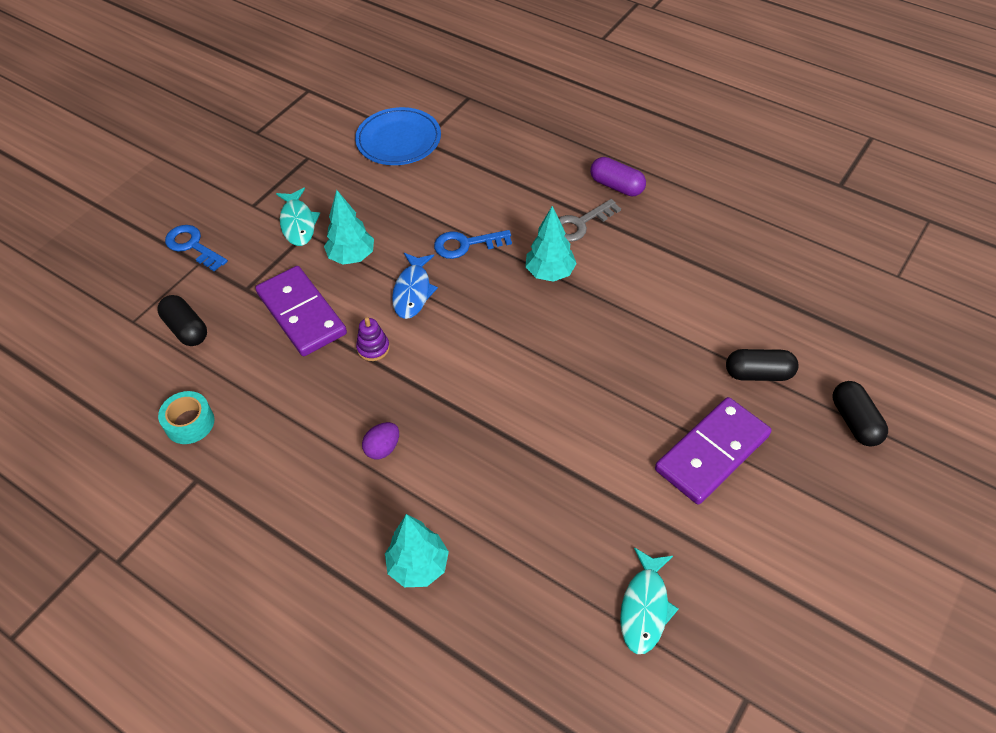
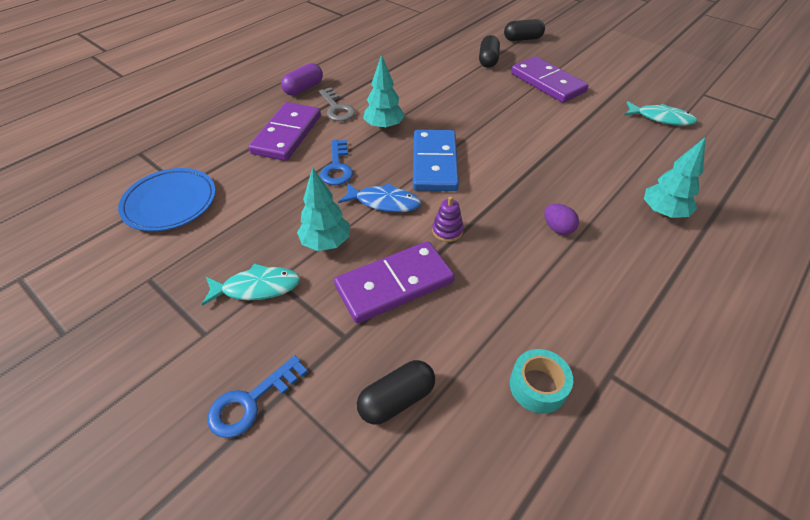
camera: 85 degrees left, 5 degrees down
(485, 328) = (435, 163): none -> blue domino
(518, 192) = (287, 134): none -> purple domino

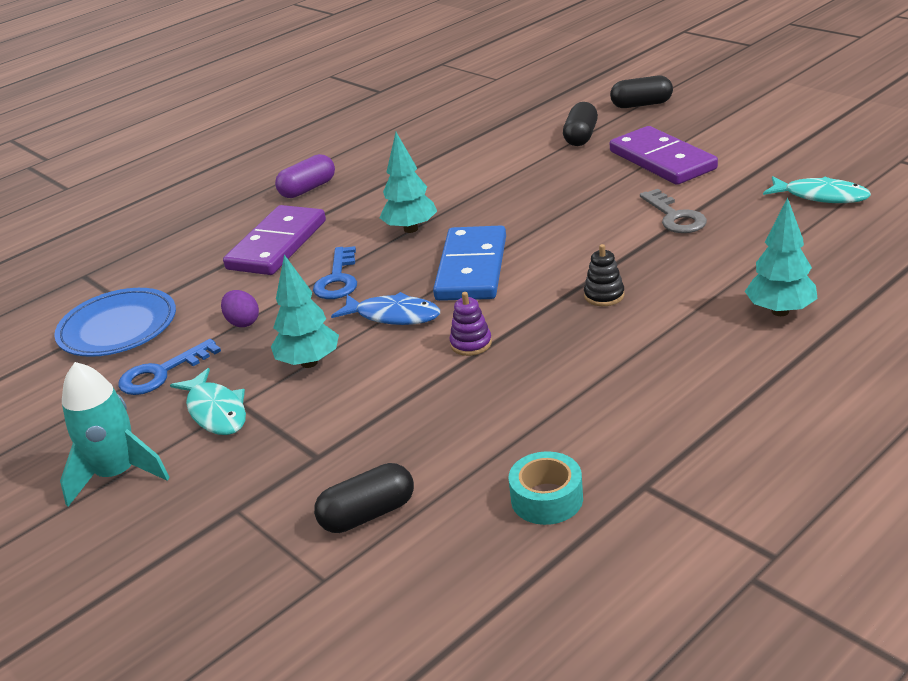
camera: 10 degrees right, 15 degrees down
(180, 350) = (117, 474): none -> turquoise rocket
(251, 402) = (195, 519): blue key -> blue key (162, 373)
(257, 288) = (216, 411): turquoise fish -> turquoise fish turned 60 degrees clockwise
(337, 108) = (350, 210): grey key -> grey key (675, 217)
(394, 284) = (389, 403): purple domino -> none
(535, 192) = (604, 295): none -> black stacking toy
(557, 228) = (623, 335): purple egg -> purple egg (243, 322)

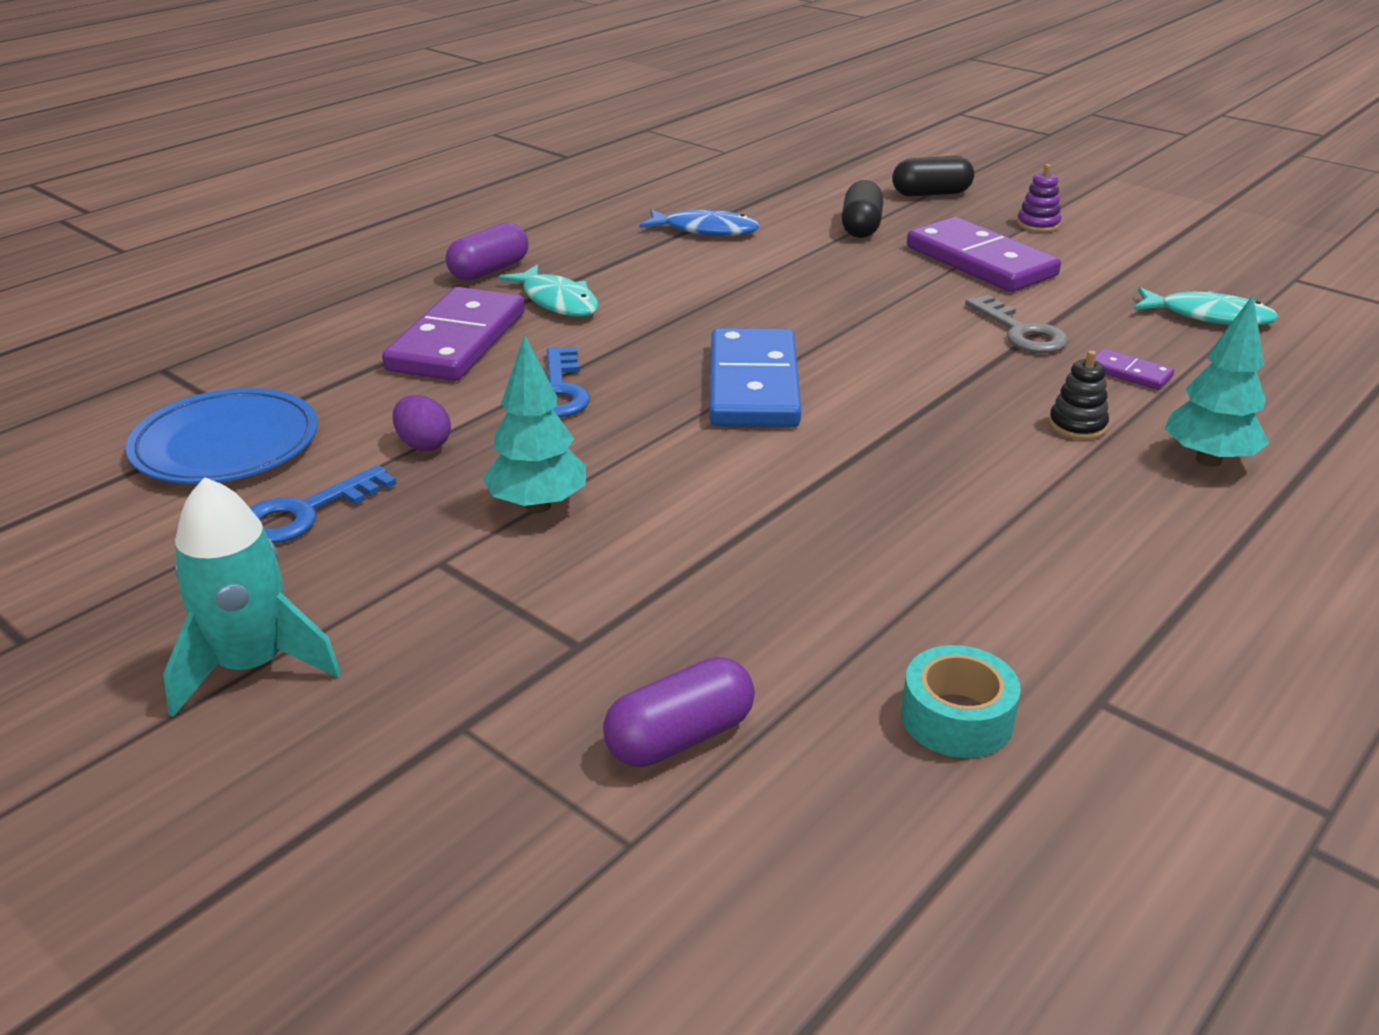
camera: 10 degrees left, 0 degrees up
(216, 411) = (402, 572): turquoise fish -> turquoise fish (557, 301)
(368, 514) = (680, 737): black capsule -> purple capsule
(393, 316) = (653, 444): blue fish -> blue fish (705, 230)
(411, 229) = (652, 330): turquoise tree -> none
(471, 344) = (779, 487): purple stacking toy -> purple stacking toy (1038, 224)
(604, 295) = (954, 429): black stacking toy -> black stacking toy (1077, 426)
(744, 246) = (1129, 373): none -> purple domino

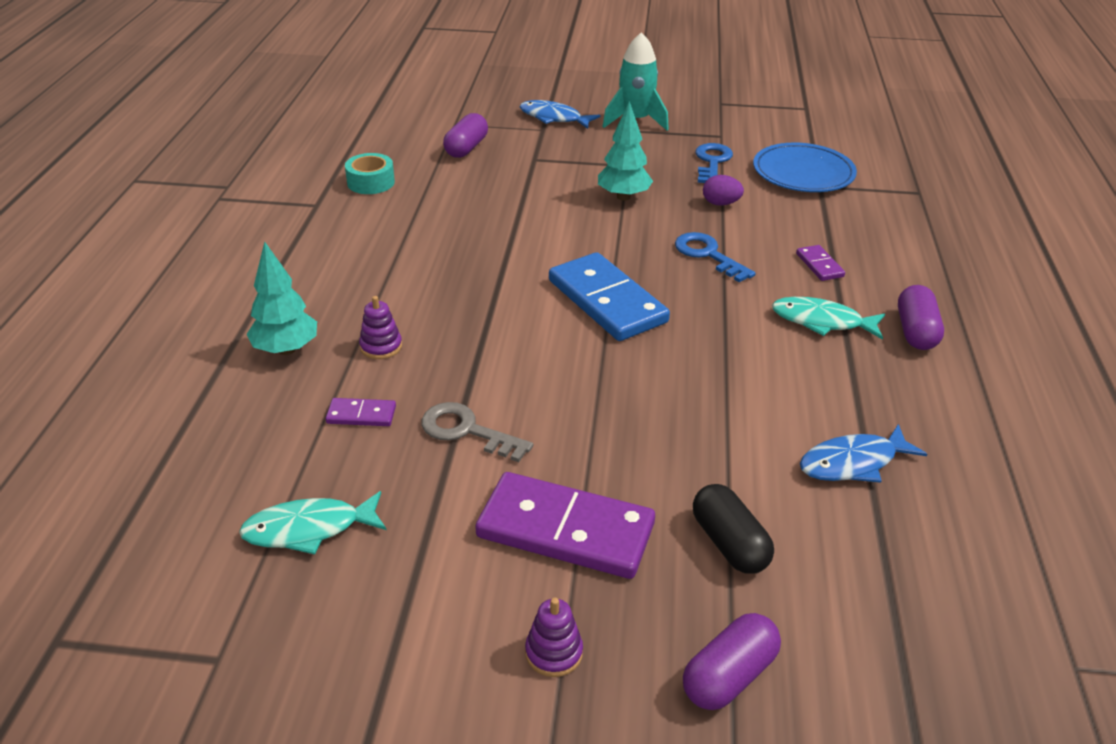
camera: 145 degrees right, 5 degrees up
(391, 754) = (554, 118): none -> blue fish
(457, 341) = (819, 265): purple domino -> purple domino, size x0.45
(931, 194) = (729, 676): black capsule -> purple capsule
(1077, 426) = (381, 346): black stacking toy -> purple stacking toy

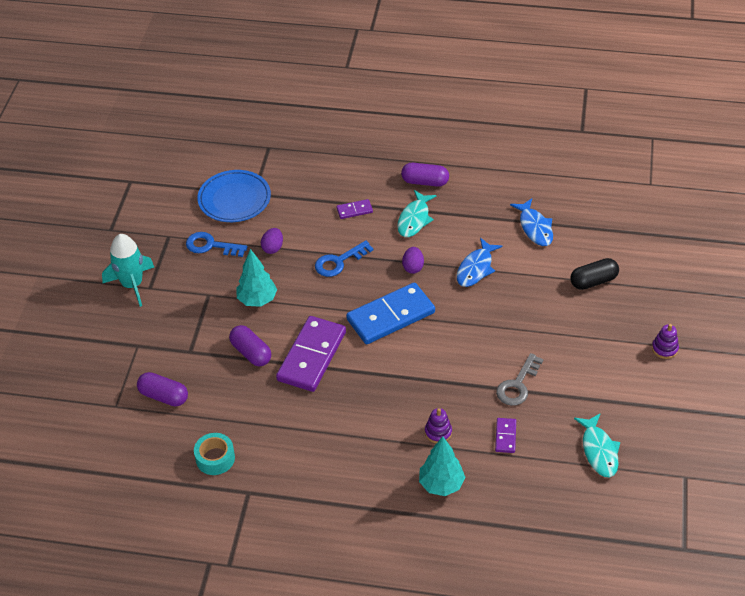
camera: 85 degrees left, 10 degrees up
(554, 118) = (117, 337): blue fish -> blue fish (476, 268)
(565, 530) = (590, 342): purple domino -> purple domino (312, 356)
(713, 321) = (413, 267): none -> purple egg
(729, 676) = (669, 290): purple capsule -> purple capsule (251, 353)

